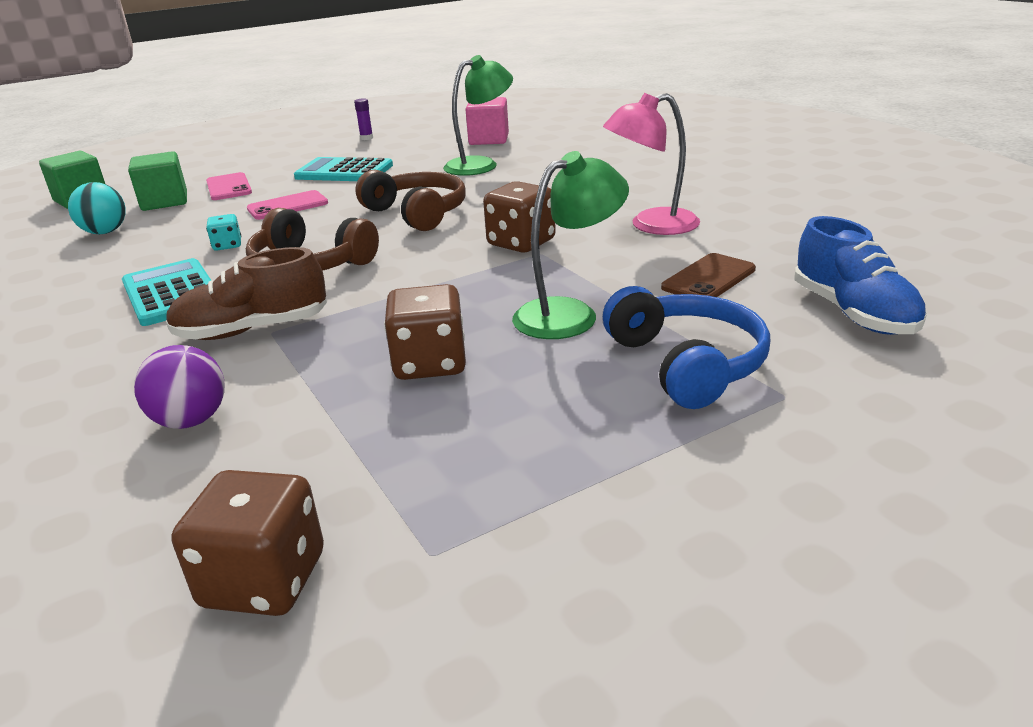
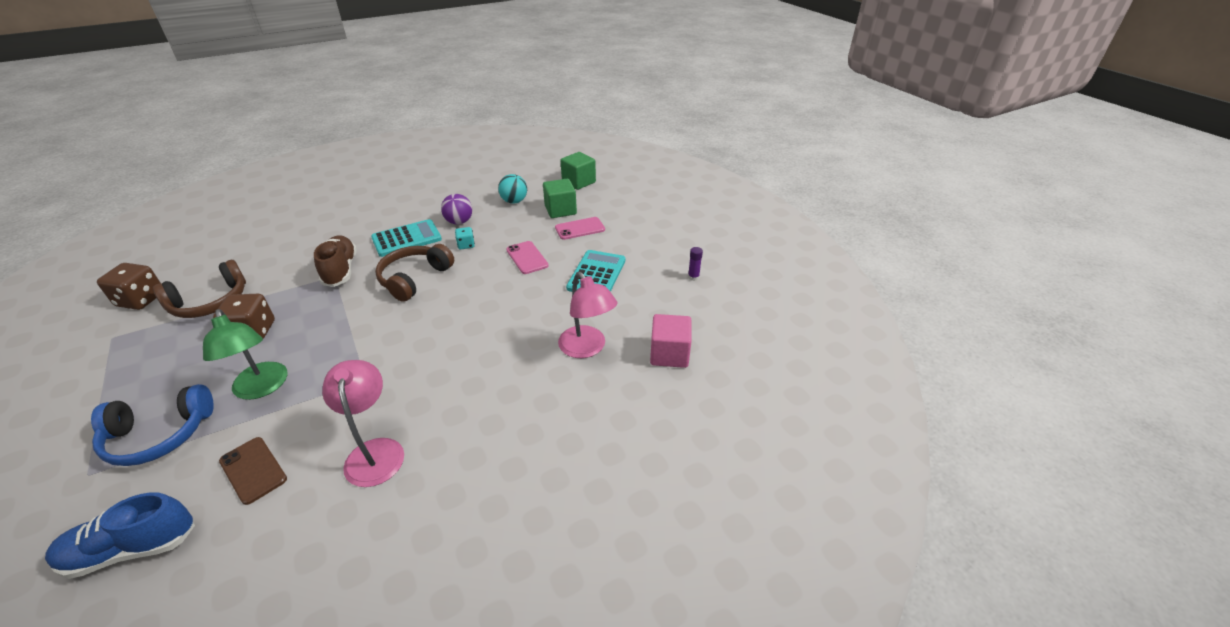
camera: 90 degrees right, 10 degrees up
(191, 420) = (265, 267): purple ball -> purple ball (459, 222)
(417, 213) = (480, 316): brown headphones -> brown headphones (210, 302)
(480, 165) = (587, 348): green lamp -> pink lamp
(521, 243) = (389, 370): brown dice -> none

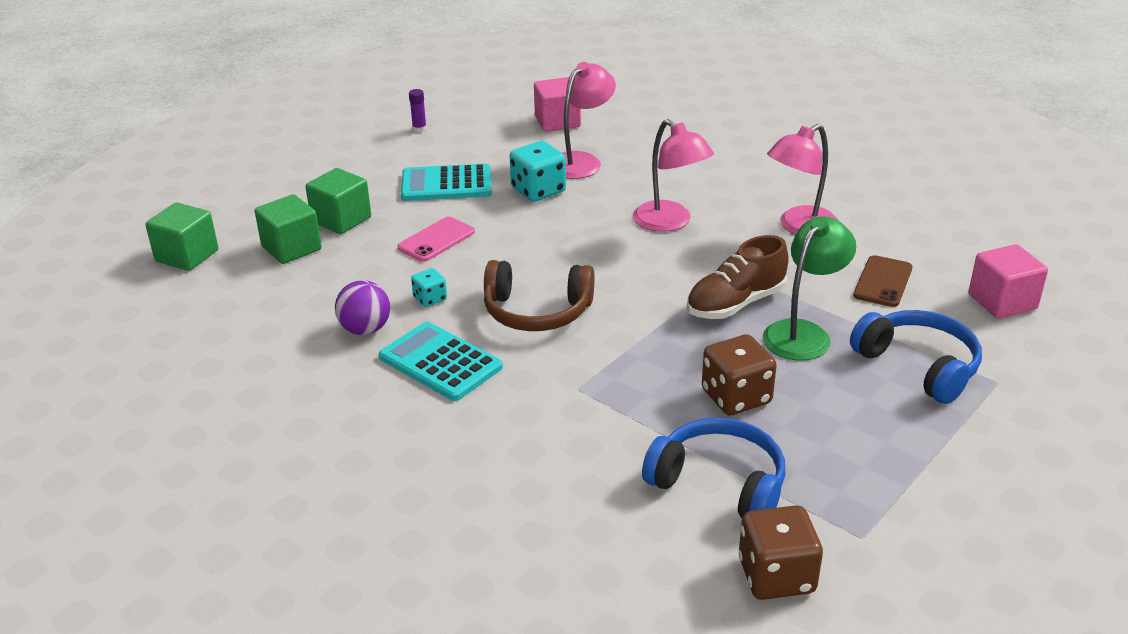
camera: 110 degrees left, 5 degrees down
(132, 549) = (1002, 302): blue shoe -> pink cube
(210, 302) = (719, 483): brown headphones -> blue headphones
(340, 270) = (560, 389): brown shoe -> brown shoe (736, 303)
(455, 369) = (670, 222): none -> pink lamp
(514, 201) = (276, 298): turquoise ball -> none
(556, 313) = (538, 190): none -> turquoise dice
(580, 229) = (341, 220): pink phone -> green cube

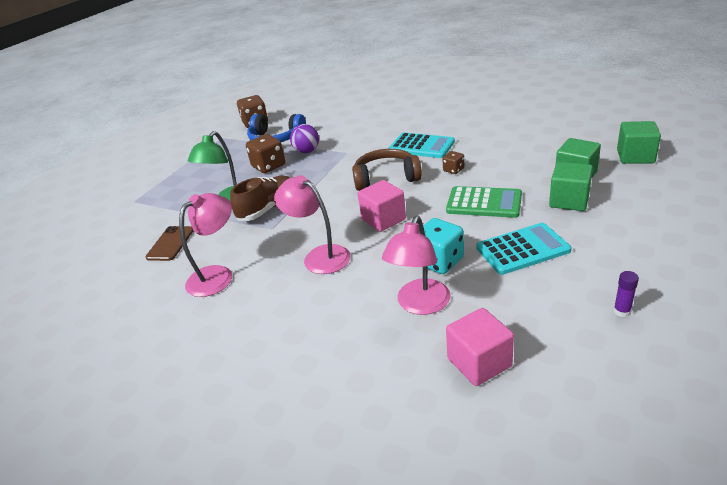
camera: 170 degrees right, 0 degrees up
(365, 329) = (474, 149): purple ball -> purple ball (307, 151)
(430, 299) = (453, 170): turquoise dice -> brown dice
(436, 240) = (484, 203): pink phone -> green calculator
(918, 366) = (171, 199): blue headphones -> none
(1002, 302) = (99, 247): pink cube -> pink cube (383, 219)

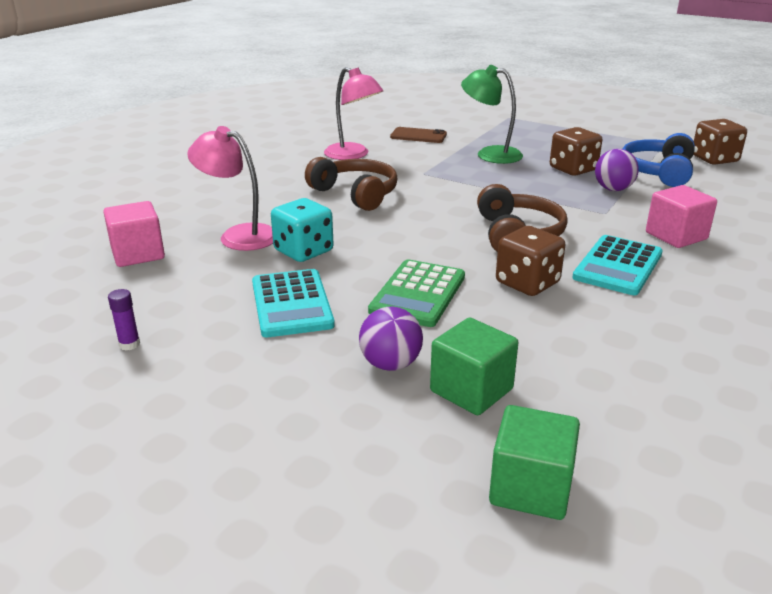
camera: 90 degrees right, 5 degrees down
(268, 208) = (466, 171): brown shoe -> none
(319, 256) = (355, 194): pink lamp -> brown headphones
(383, 219) = (410, 227): pink cube -> pink cube (676, 236)
(453, 170) = (527, 283): brown dice -> brown dice, size x1.83
(569, 201) = (390, 364): green cube -> purple ball

